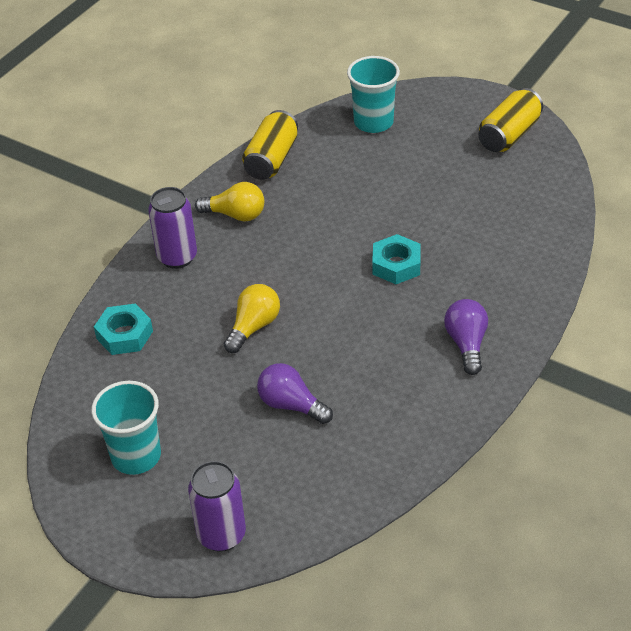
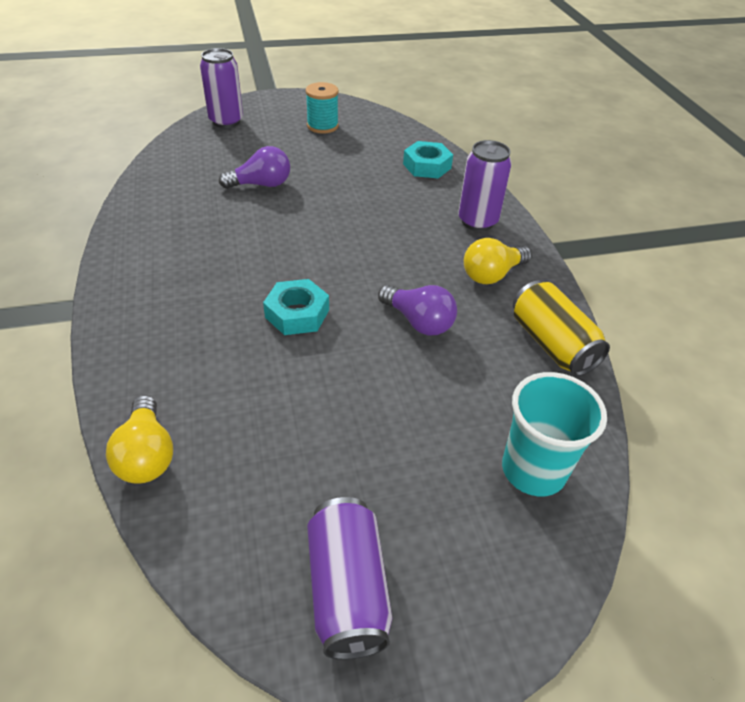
camera: 130 degrees right, 0 degrees up
(136, 456) = (322, 126): turquoise cup -> turquoise spool
(253, 327) = (351, 210): yellow light bulb -> yellow light bulb (147, 454)
(466, 344) = (162, 284): purple light bulb -> purple light bulb (418, 322)
(509, 135) = (347, 589): yellow can -> purple can

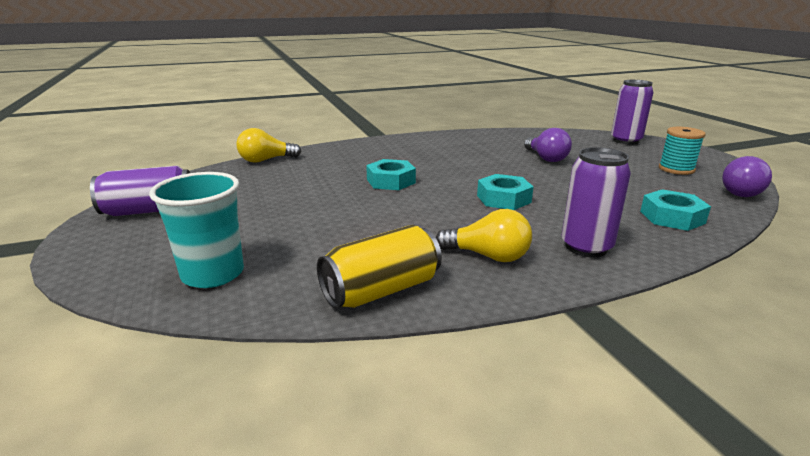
camera: 85 degrees right, 20 degrees down
(372, 240) = (503, 199): none -> turquoise nut
(418, 322) = (396, 222): purple light bulb -> purple light bulb (740, 192)
(492, 274) = (488, 256): yellow light bulb -> yellow light bulb turned 150 degrees clockwise

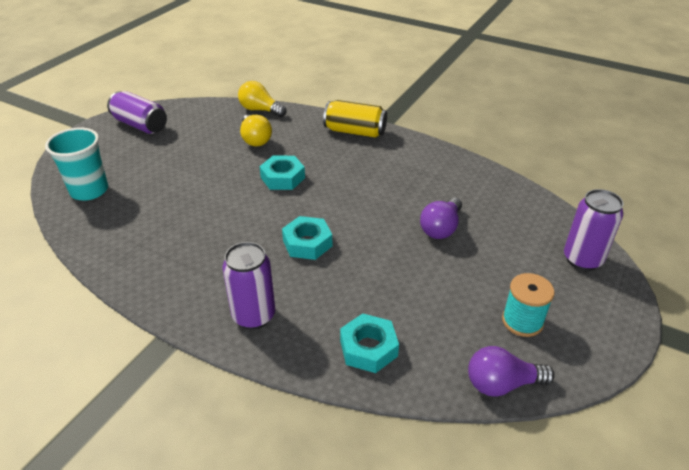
camera: 50 degrees right, 15 degrees up
(381, 290) = (117, 254): yellow can -> yellow can (355, 132)
(488, 256) = (197, 275): yellow light bulb -> yellow light bulb (255, 139)

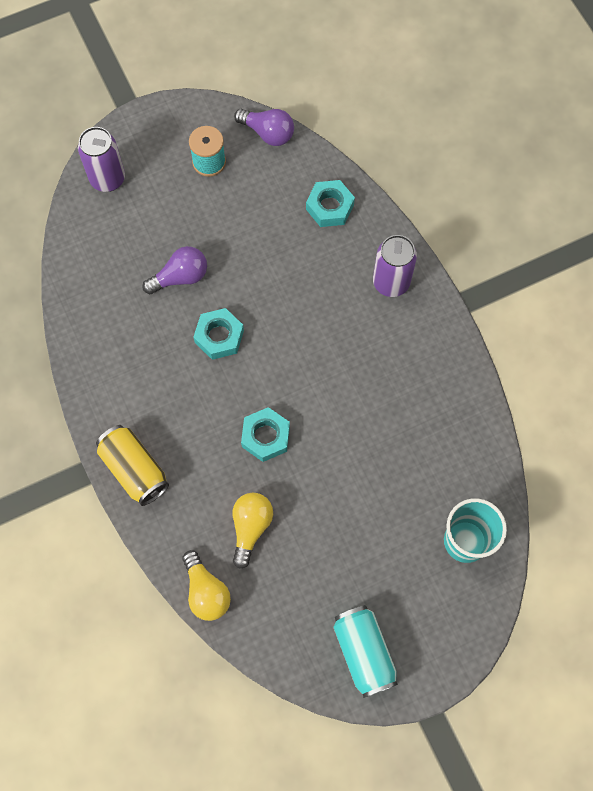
camera: 145 degrees left, 30 degrees up
(140, 125) = (364, 652): purple can -> turquoise can
(307, 243) = (303, 331): turquoise nut -> turquoise nut (219, 336)

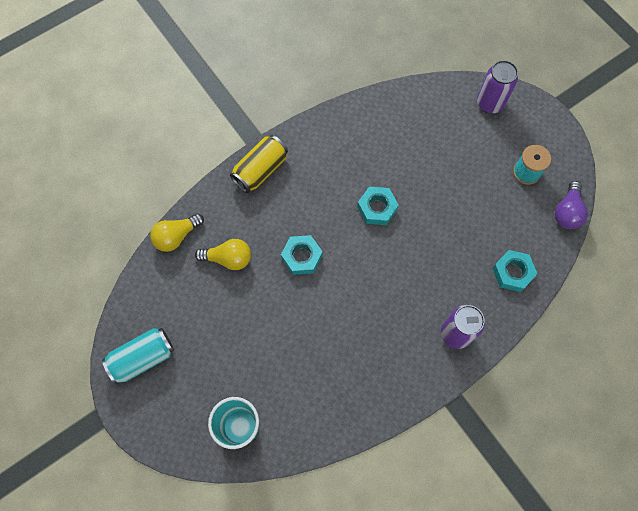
camera: 80 degrees right, 0 degrees up
(180, 277) = (420, 171): purple light bulb -> none

